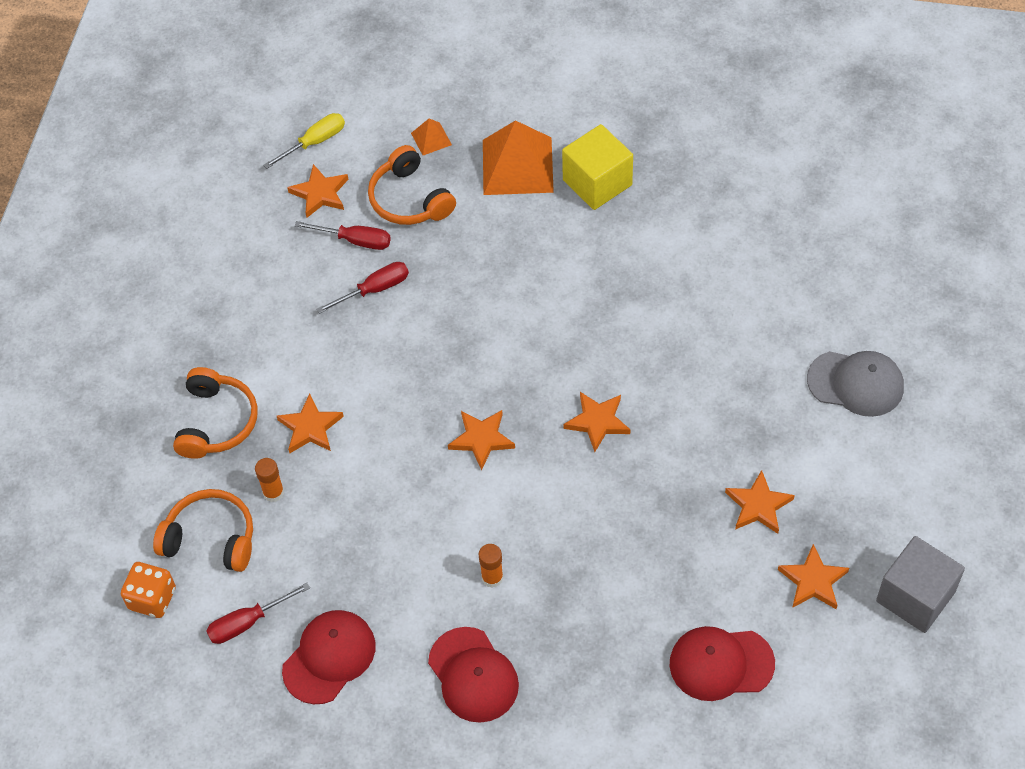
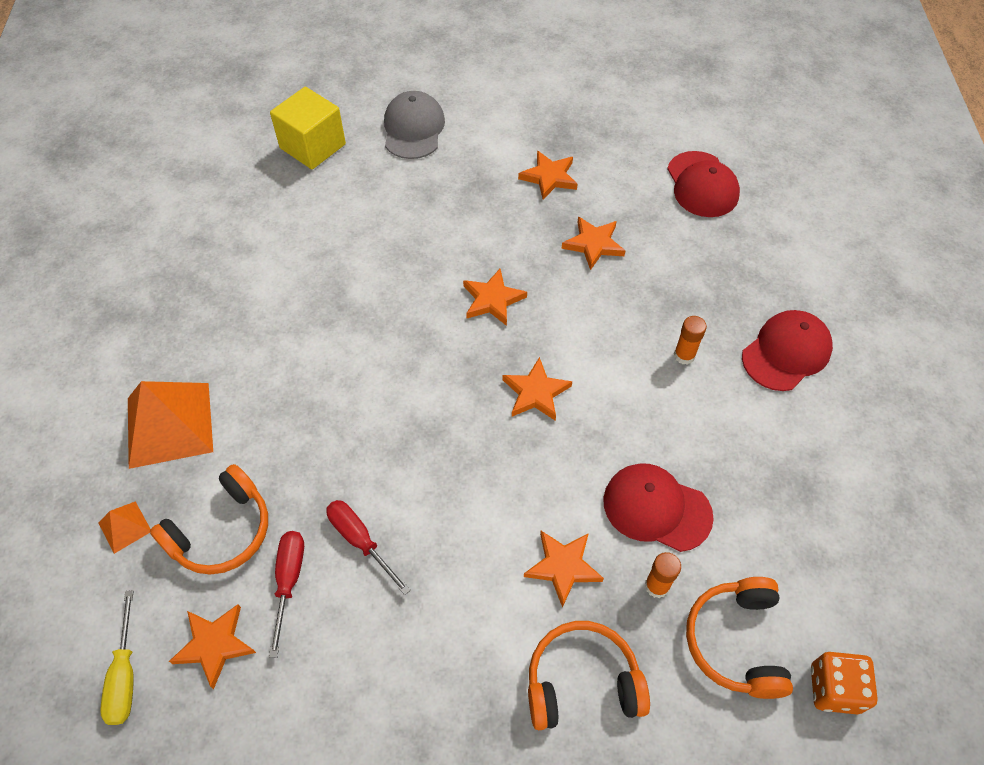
camera: 105 degrees left, 0 degrees up
(247, 622) = (818, 570): red screwdriver -> none
(314, 142) = (125, 675): yellow screwdriver -> yellow screwdriver turned 135 degrees counterclockwise
(329, 657) = (822, 479): red cap -> red cap (656, 508)
(597, 182) = (194, 344): yellow cube -> yellow cube (312, 146)
(813, 581) = (608, 138): orange star -> orange star (593, 244)
(915, 596) = (601, 82): grey cube -> none

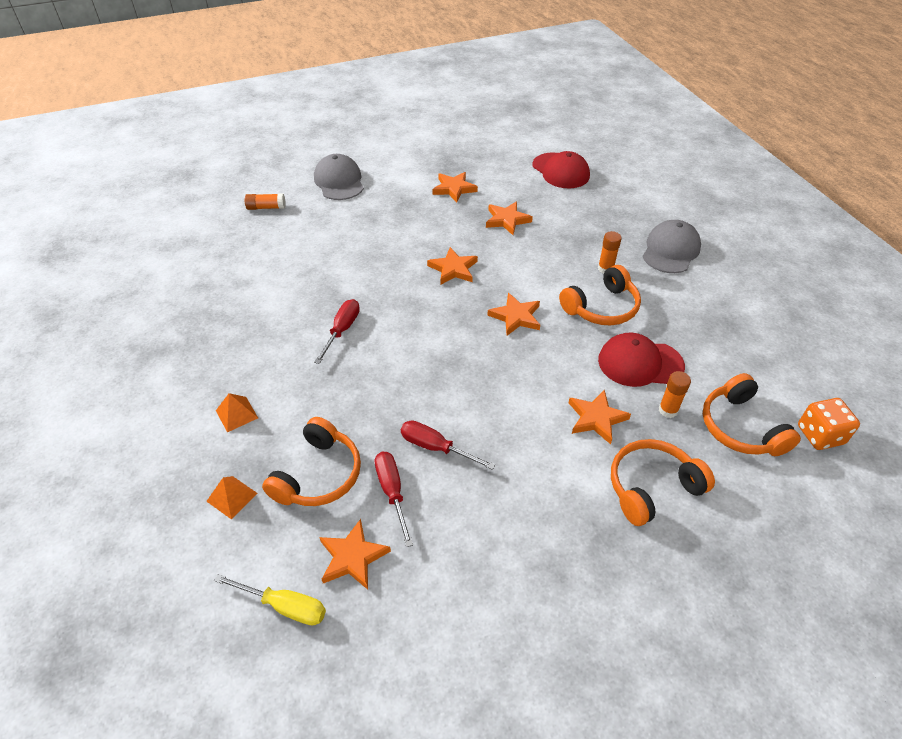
camera: 20 degrees left, 10 degrees down
(125, 675) = (284, 606): yellow screwdriver -> yellow screwdriver turned 45 degrees counterclockwise
(169, 424) = (236, 414): orange pyramid -> orange pyramid, size x0.46
(312, 146) = (266, 207): yellow cube -> orange glue stick
(325, 349) = (342, 330): none -> red screwdriver
(649, 412) = (601, 307): none -> orange headphones
(786, 352) = (670, 250): red cap -> grey cap

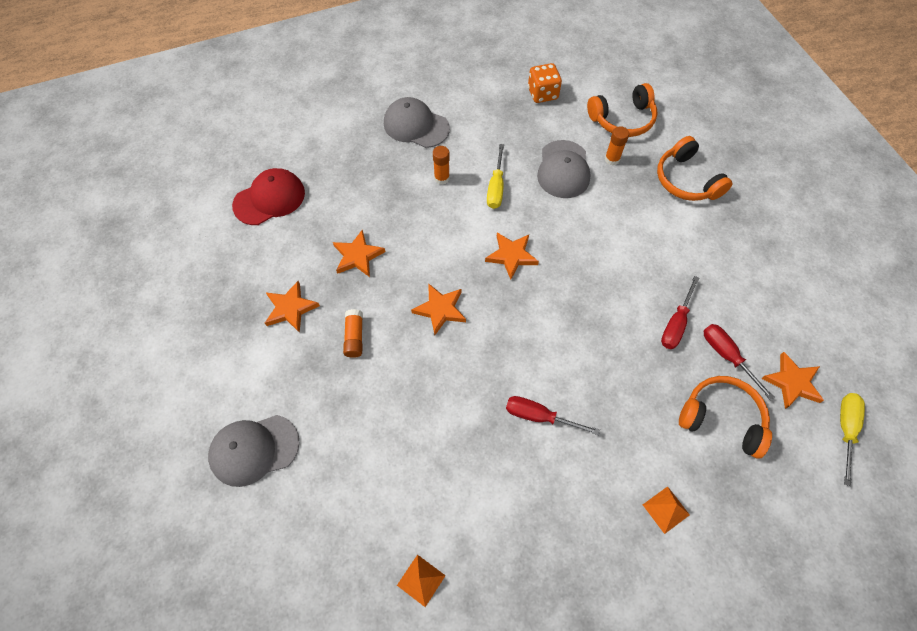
camera: 90 degrees left, 15 degrees up
(232, 497) = (760, 493): orange pyramid -> orange pyramid (421, 580)
(266, 207) = (304, 545): orange glue stick -> orange glue stick (354, 337)
(392, 492) = (727, 356): red screwdriver -> red screwdriver turned 75 degrees clockwise
(596, 418) = (627, 206): orange star -> none
(601, 307) = (496, 187): orange headphones -> yellow screwdriver
(640, 363) = (563, 169): red cap -> grey cap
(820, 435) = (623, 78): orange dice -> orange dice (542, 94)

